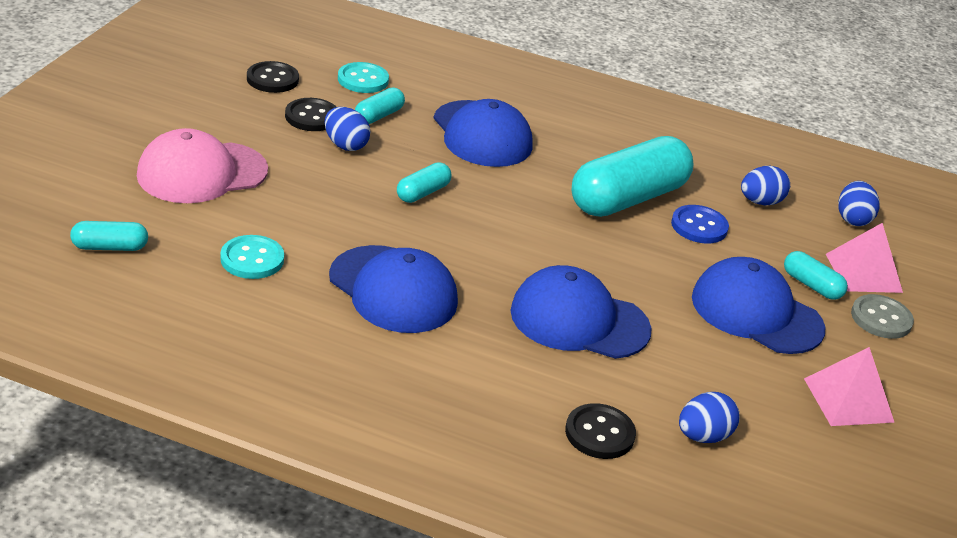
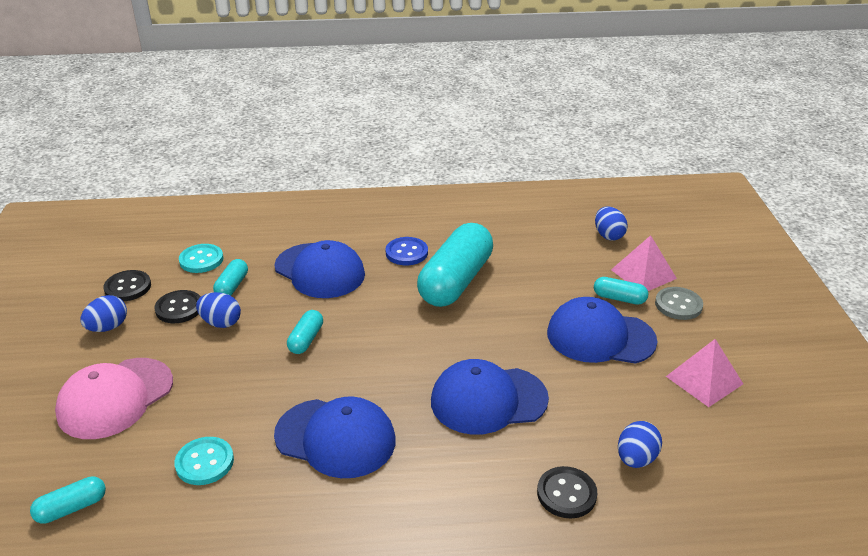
camera: 20 degrees left, 0 degrees up
(699, 226) = (517, 283): blue button -> blue button (406, 253)
(760, 202) = (543, 247): blue egg -> blue egg (108, 327)

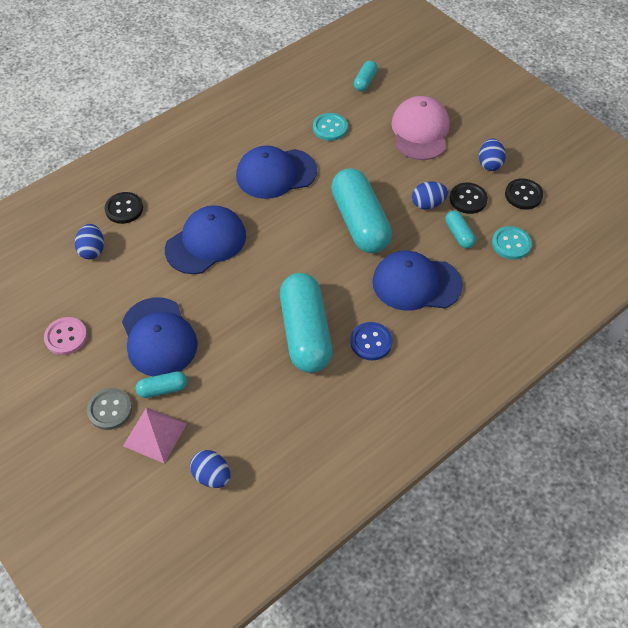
camera: 145 degrees right, 20 degrees up
(306, 339) = (359, 222): turquoise capsule -> turquoise capsule, size x2.22
(600, 337) = (159, 337): blue cap -> blue cap turned 90 degrees clockwise
(704, 380) = (66, 337): pink pyramid -> pink button

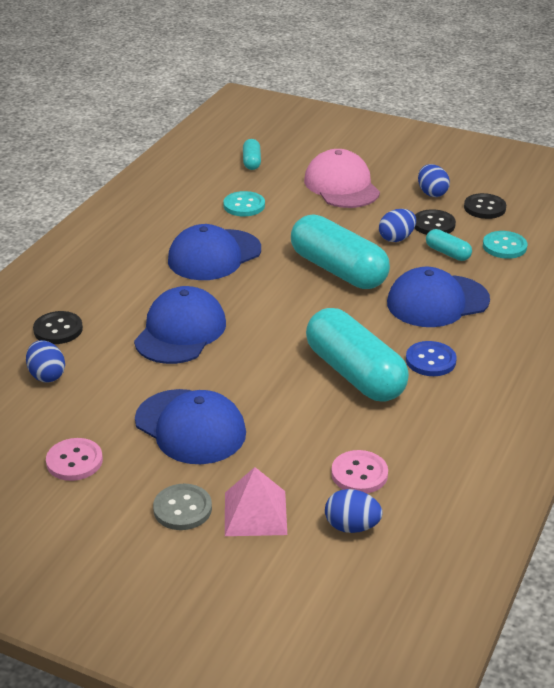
camera: 25 degrees left, 20 degrees down
(163, 389) = (232, 470): turquoise capsule -> none
(248, 430) = (359, 474): none -> pink button

